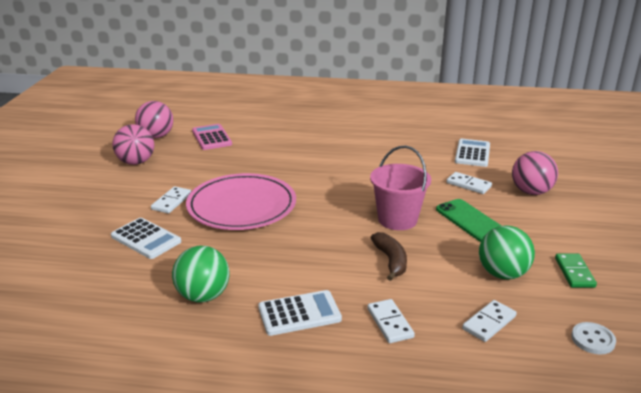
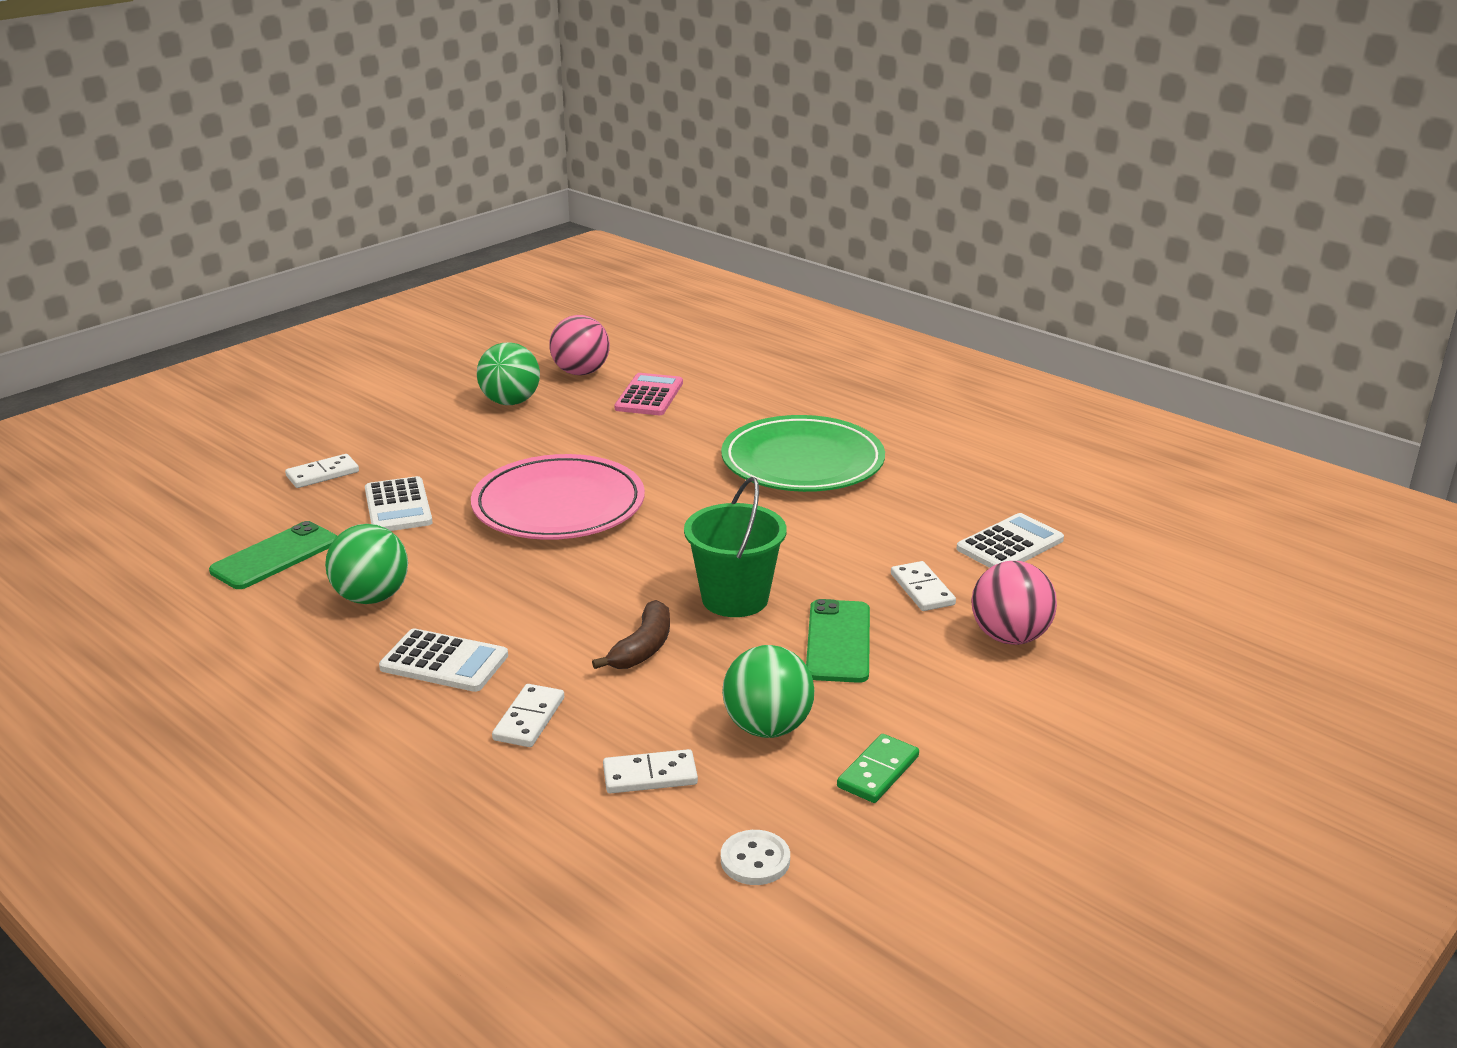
camera: 35 degrees right, 0 degrees up
(103, 297) = (275, 556): none -> green phone
(136, 162) = (510, 402): pink ball -> green ball
(172, 202) = (485, 470): white domino -> white domino (322, 474)
(333, 146) = (802, 461): none -> green plate
(397, 219) = (735, 599): pink bucket -> green bucket

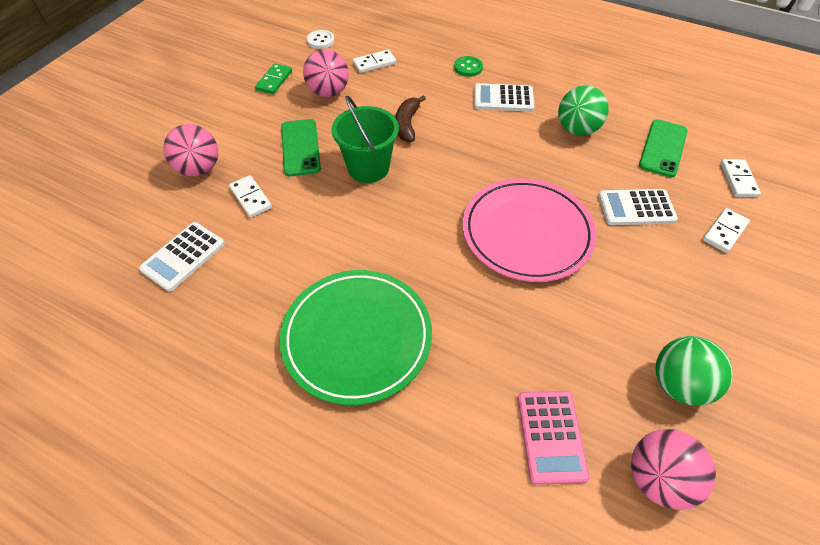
camera: 165 degrees right, 25 degrees up
(398, 506) = (636, 208): white calculator -> white calculator turned 60 degrees counterclockwise
(460, 731) = (468, 67): none -> green button
(529, 719) = (441, 78): white domino -> white domino (738, 180)
(767, 727) = (328, 92): green ball -> pink ball

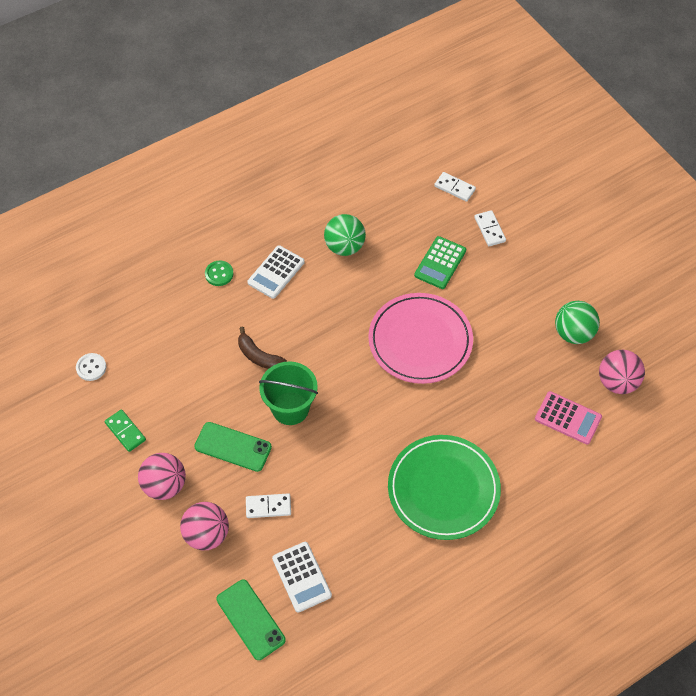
camera: 60 degrees left, 5 degrees up
(328, 92) = (175, 395): pink ball -> pink ball (165, 485)
(374, 63) = (159, 340): white domino -> none
(636, 208) = (440, 263): white calculator -> green calculator
(663, 148) = (399, 208): green phone -> green phone (251, 619)

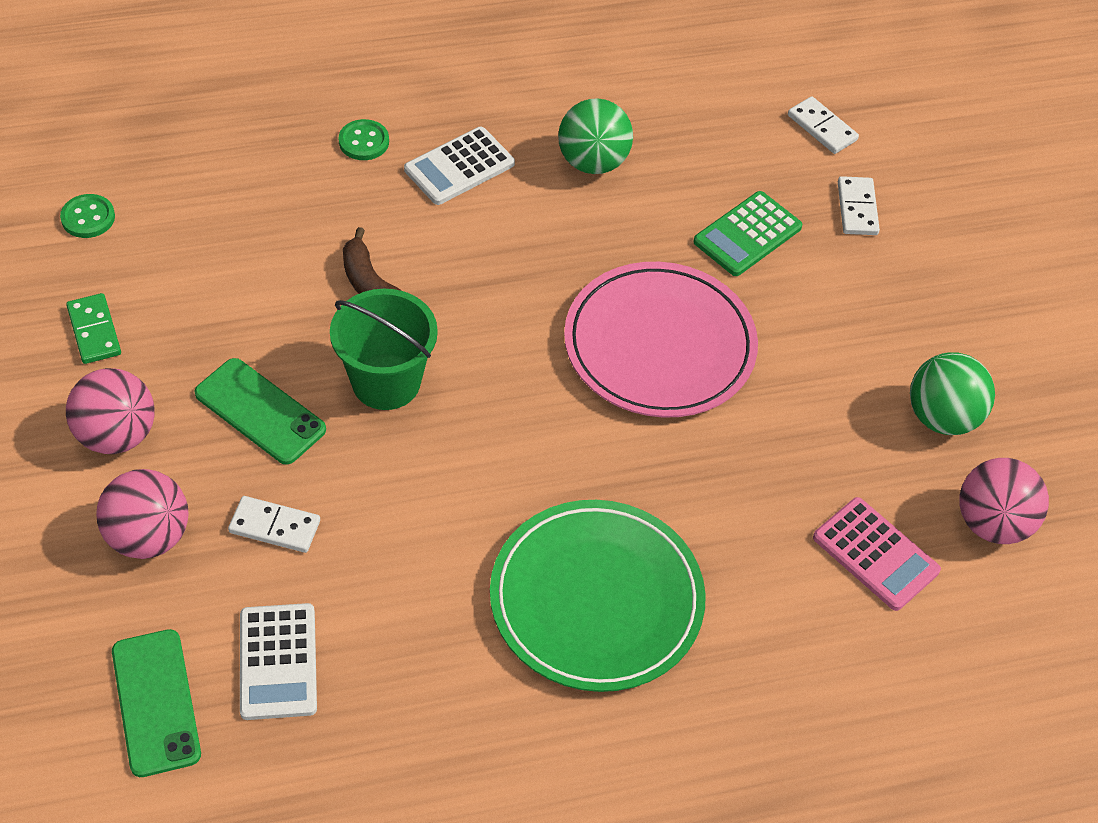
camera: 15 degrees right, 5 degrees down
(91, 367) = (88, 218): white button -> green button

